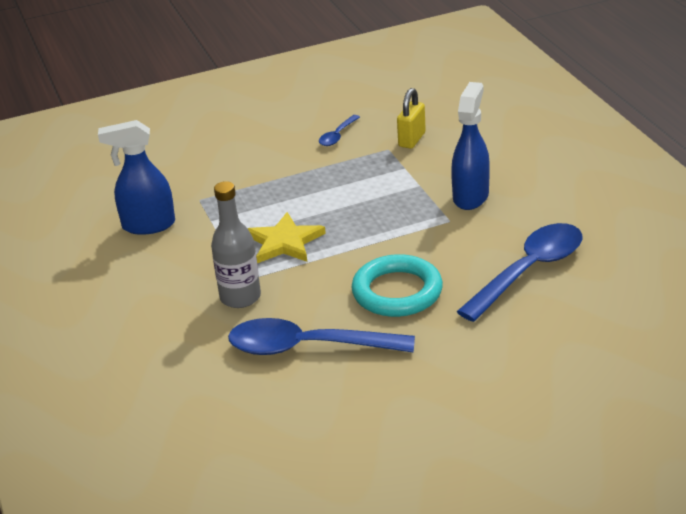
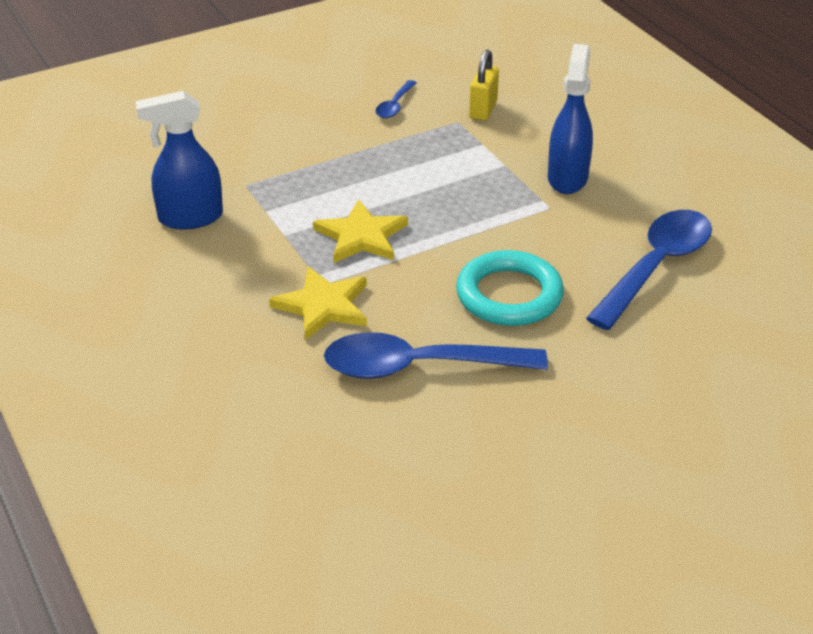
camera: 10 degrees left, 5 degrees up
(240, 297) = (323, 306): grey bottle -> yellow star

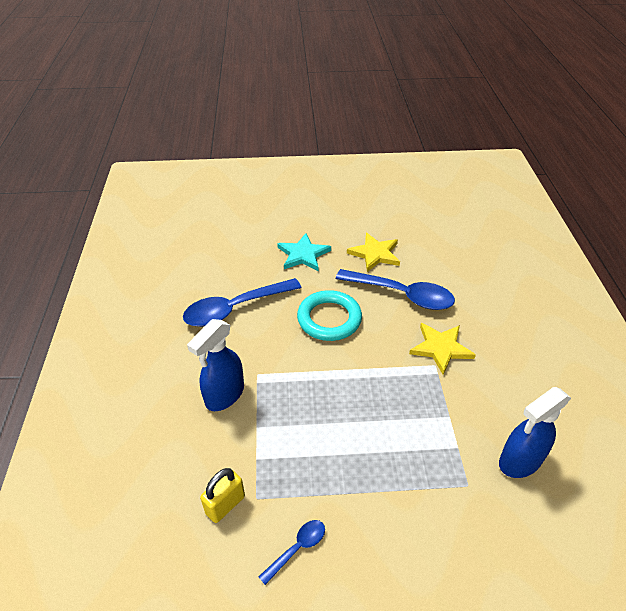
camera: 155 degrees left, 5 degrees up
(190, 218) = (519, 461): blue spray bottle -> blue spray bottle turned 135 degrees clockwise
(361, 236) = (396, 394): yellow star -> yellow star (375, 254)
(636, 384) = (303, 255): none -> turquoise star

